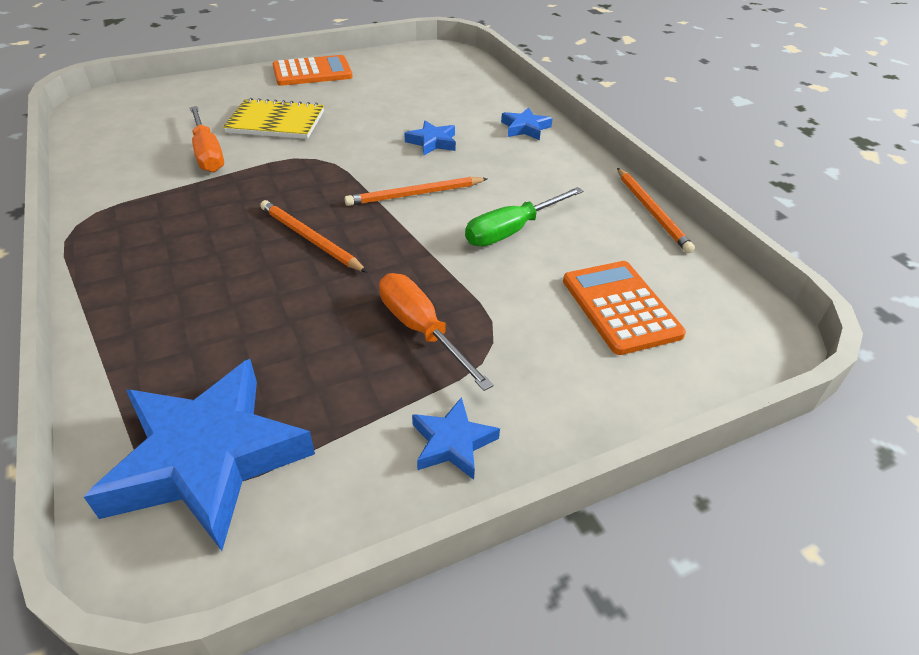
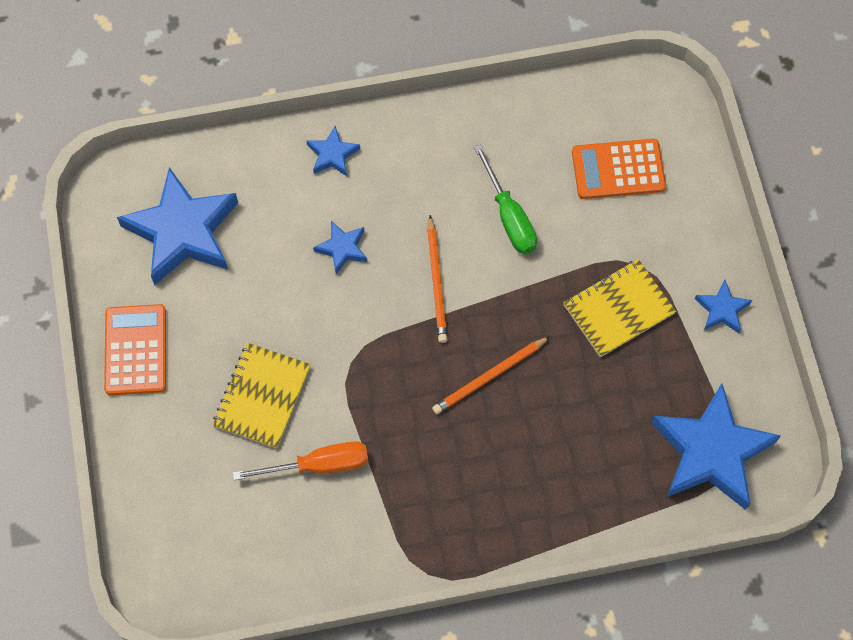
camera: 75 degrees left, 25 degrees up
(420, 78) = (183, 232): none -> blue star
(421, 330) = (618, 309): orange screwdriver -> yellow notebook
(652, 212) = (503, 99): orange pencil -> none

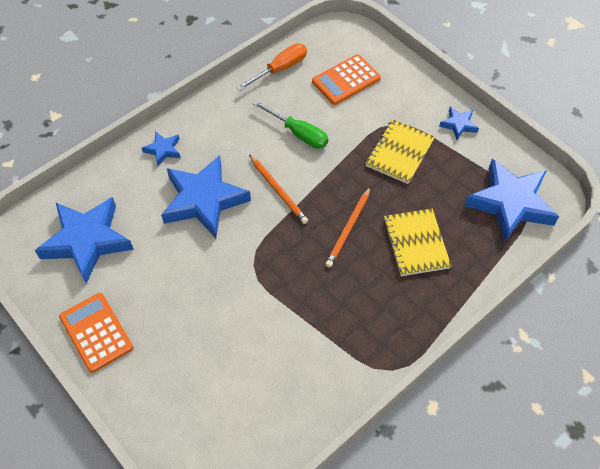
camera: 30 degrees left, 10 degrees down
(262, 396) = (206, 316): yellow notebook -> yellow notebook (416, 243)
(318, 465) = (272, 340): orange screwdriver -> orange screwdriver (280, 69)
(342, 248) = (204, 200): blue star -> blue star, size x2.18

